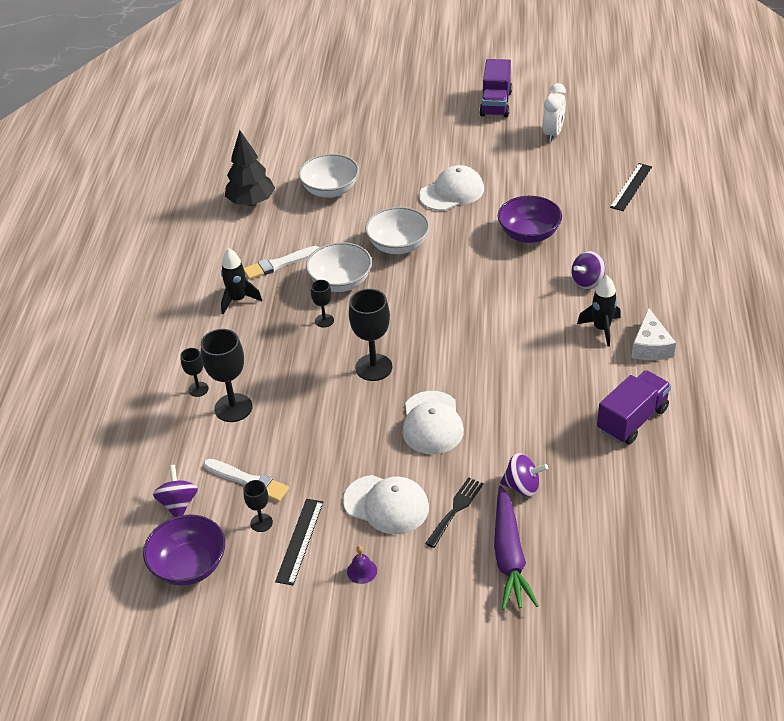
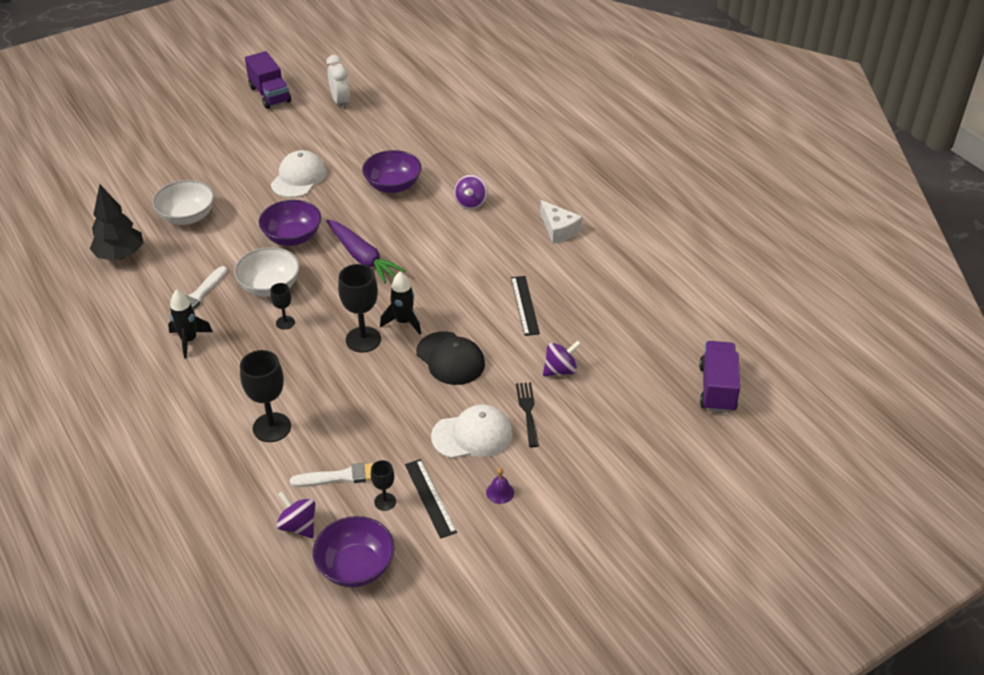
camera: 40 degrees left, 0 degrees up
(198, 389) = (224, 428): black goblet -> none
(398, 245) = (292, 237): white bowl -> purple bowl
(432, 423) = (450, 358): white cap -> black cap
(509, 556) = (596, 423): purple carrot -> purple carrot (362, 257)
(601, 329) = (513, 232): black rocket -> black rocket (403, 322)
(631, 187) = (439, 120): black ruler -> black ruler (524, 305)
(632, 419) = (593, 286): purple truck -> purple truck (717, 388)

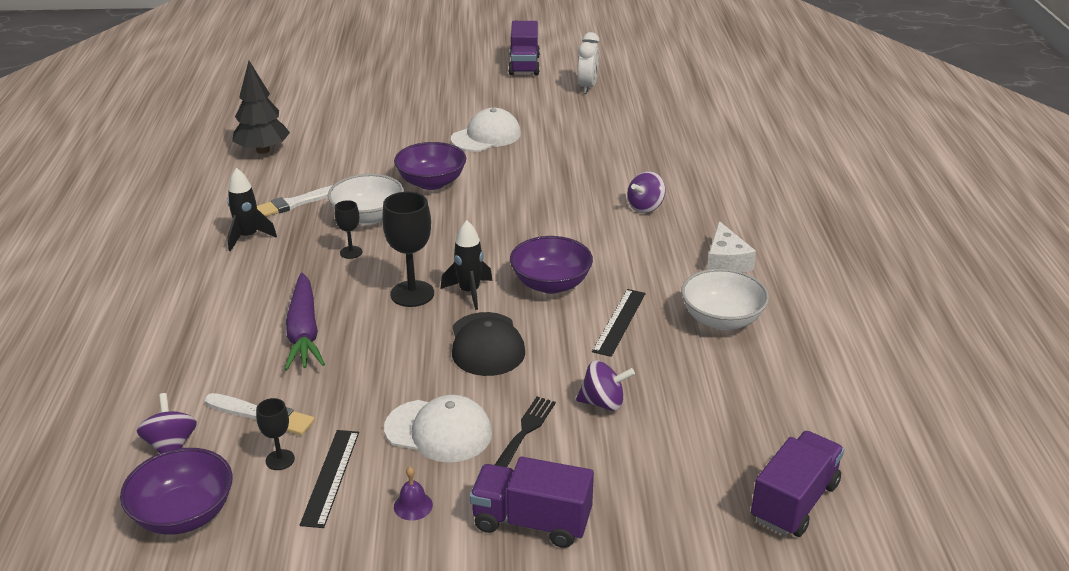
camera: 30 degrees right, 10 degrees down
(187, 216) = (352, 138): white bowl -> white bowl (721, 319)
(272, 427) = (243, 341): black goblet -> none
(362, 257) = (483, 221): purple carrot -> purple carrot (304, 332)
(393, 185) = (574, 168): purple bowl -> purple bowl (551, 284)
(580, 469) = (531, 522): none -> purple truck

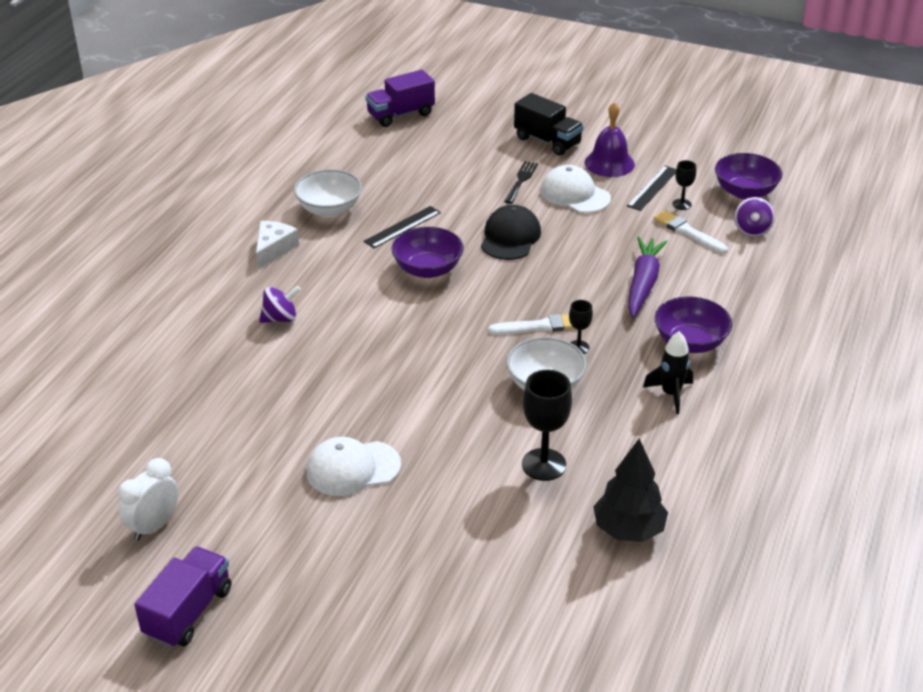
camera: 155 degrees left, 5 degrees up
(296, 203) = (611, 426): white brush -> white brush (539, 326)
(412, 294) = (544, 292): black goblet -> black goblet (543, 464)
(413, 506) = (609, 163): purple bell -> purple bell, size x2.12
(431, 182) = (458, 412): purple bowl -> purple bowl (690, 342)
(469, 292) = (497, 280): black rocket -> none
(525, 431) = (521, 180): black fork -> black fork turned 150 degrees clockwise
(531, 522) = (547, 141): purple truck -> black truck
(603, 403) = (460, 182): purple spinning top -> none

